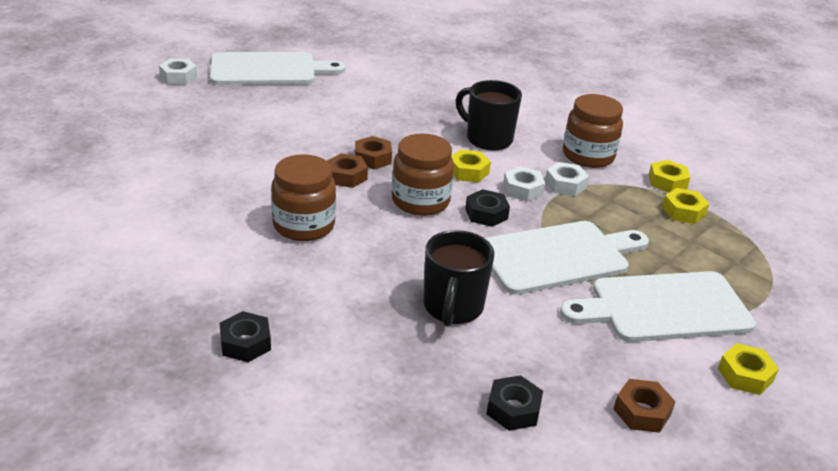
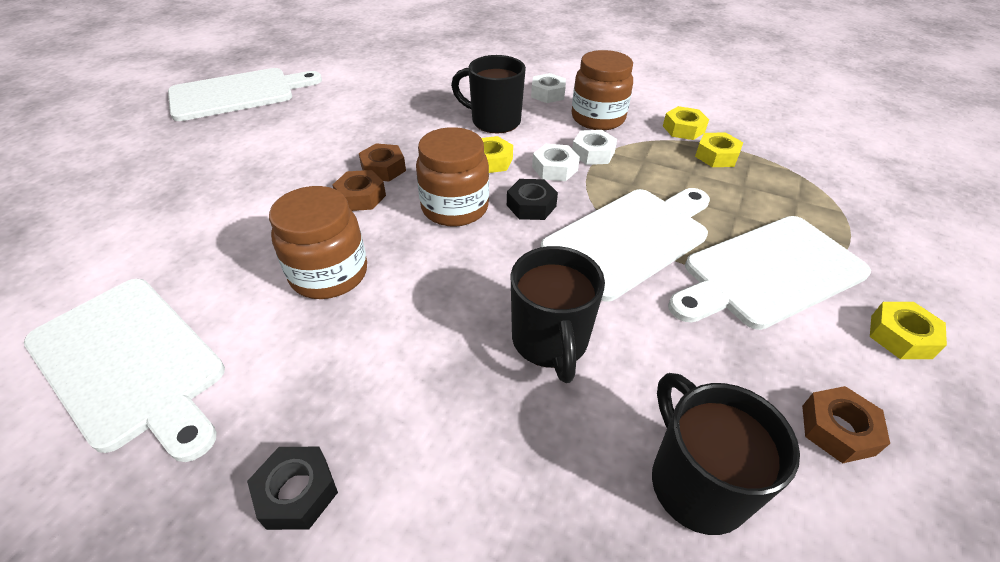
camera: 15 degrees left, 10 degrees up
(154, 248) = (130, 363): none -> white cutting board
(178, 77) = (133, 120): white nut -> white nut (548, 94)
(513, 409) = (695, 482): black nut -> black mug

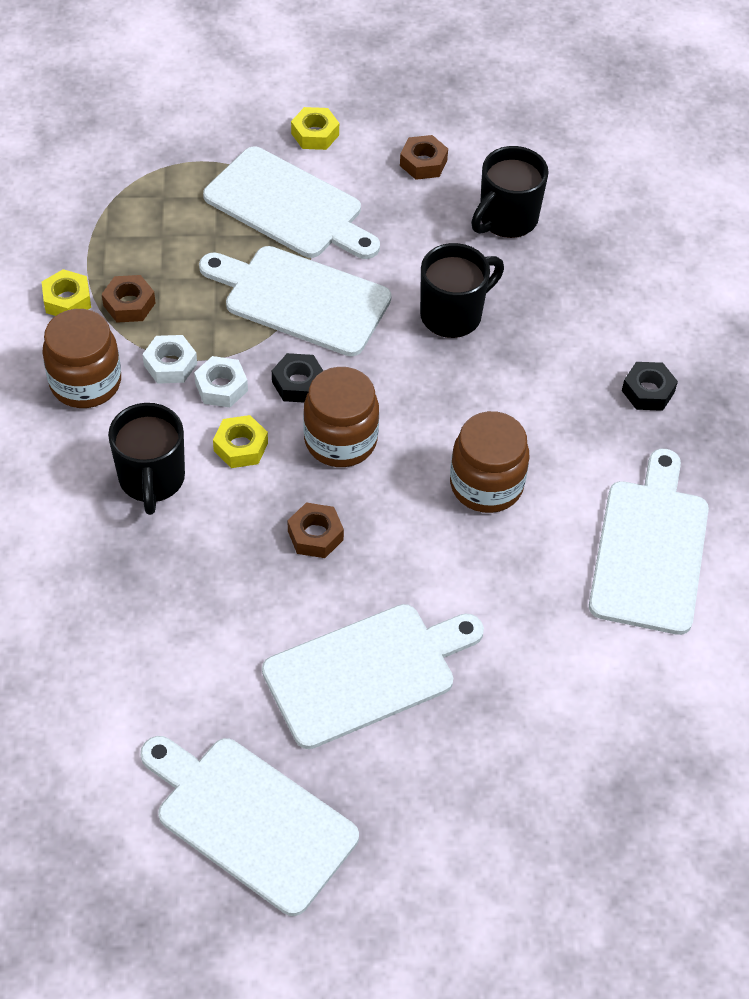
camera: 120 degrees left, 10 degrees up
(260, 155) = (366, 673): none -> white cutting board
(361, 197) = (374, 526): brown nut -> brown nut (129, 304)
(548, 94) = (45, 453): white nut -> none
(716, 156) = (114, 263): yellow nut -> none

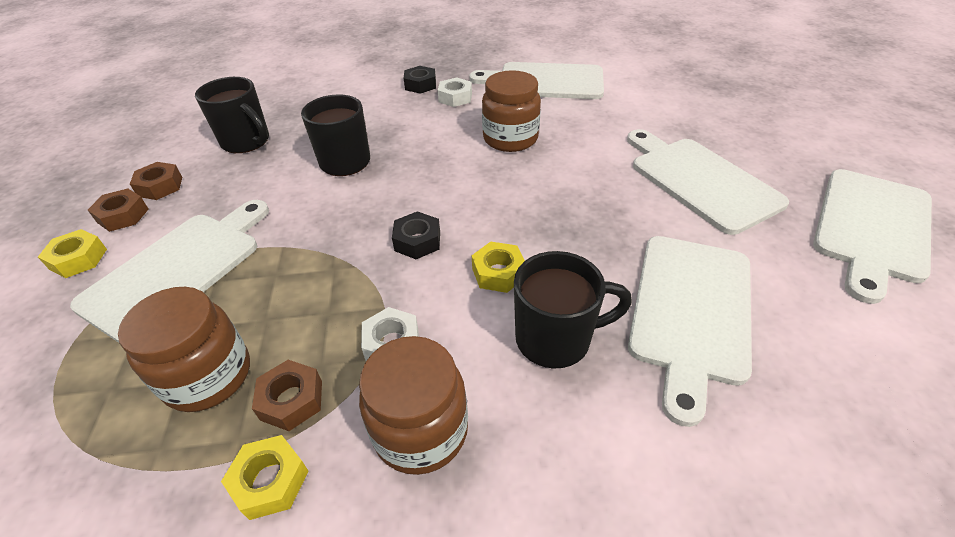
camera: 90 degrees left, 10 degrees down
(221, 387) = (424, 296): white nut -> white nut (455, 97)
(301, 299) = (311, 249): white cutting board -> white cutting board (690, 311)
(315, 535) = (584, 216): brown nut -> brown nut (123, 215)
(340, 440) = (480, 210): brown jar -> brown jar (208, 376)

